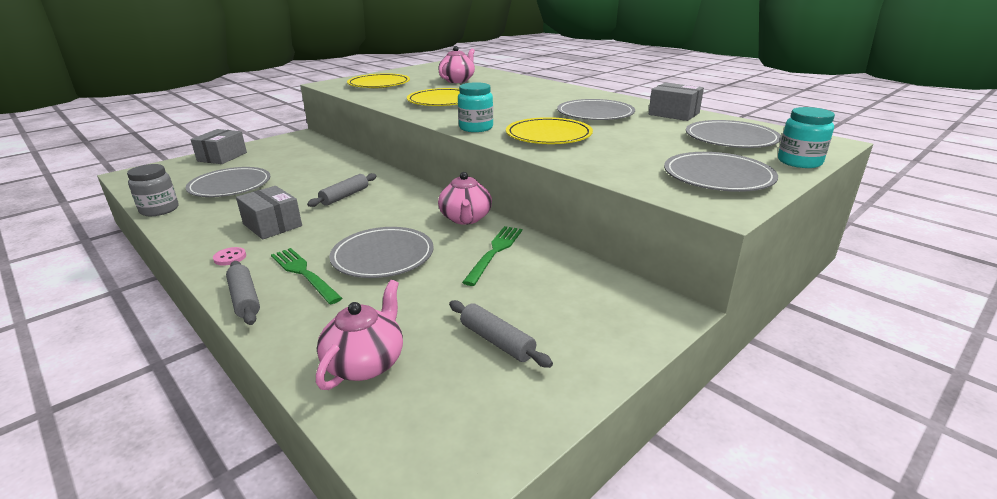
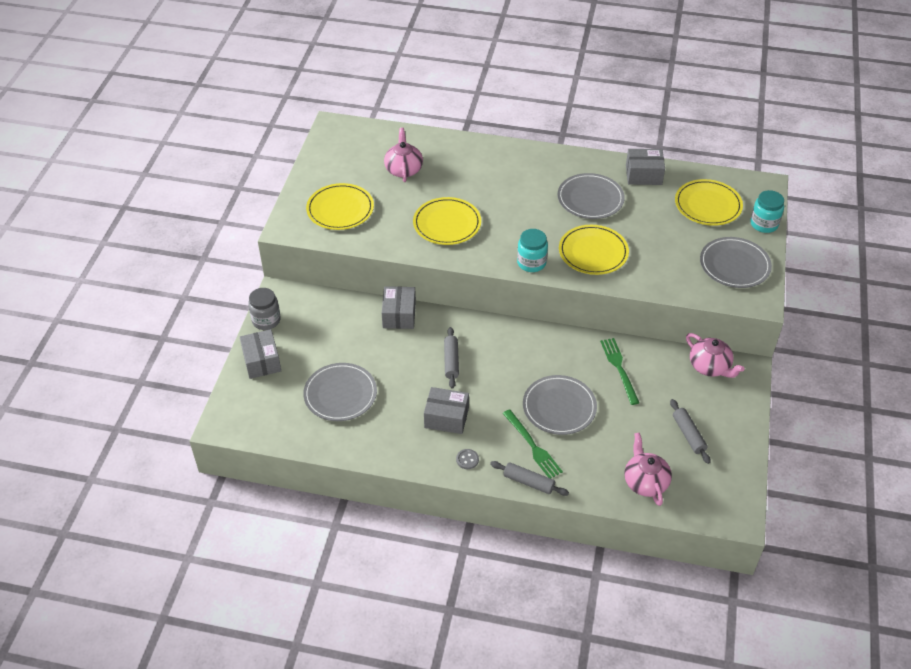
camera: 35 degrees left, 20 degrees up
(159, 210) = (334, 447): grey jar -> grey jar (266, 320)
(230, 257) = (467, 459): pink button -> grey button
(304, 273) = (533, 446): green fork -> green fork turned 135 degrees counterclockwise
(355, 164) = (399, 315): none -> grey box
(466, 218) = (566, 344): pink teapot -> pink teapot (710, 366)
(497, 341) = (688, 435): grey rolling pin -> grey rolling pin turned 60 degrees clockwise
(731, 139) = (708, 205): grey plate -> yellow plate

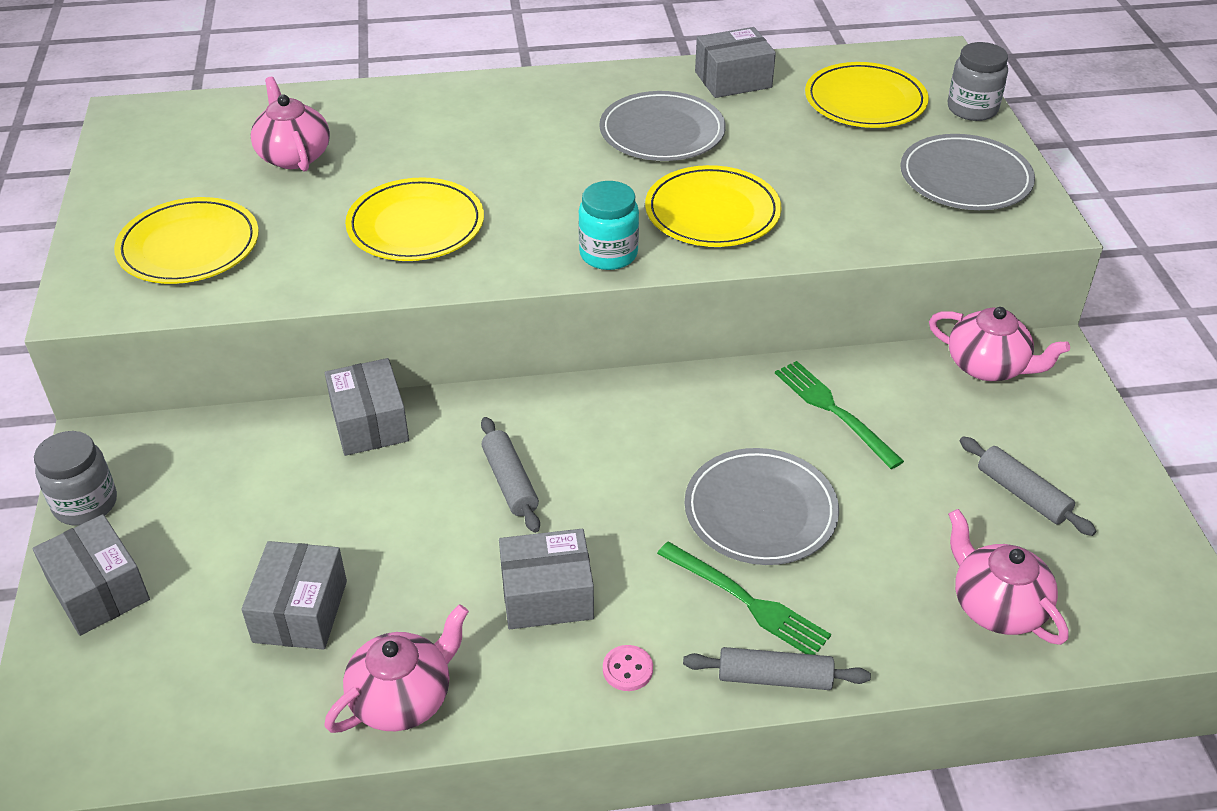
camera: 20 degrees left, 5 degrees down
(340, 394) = (300, 611): grey plate -> grey box
(369, 443) = (403, 698): none -> pink teapot
(467, 459) = (627, 669): grey button -> pink button
(764, 224) = (972, 109): turquoise jar -> grey jar

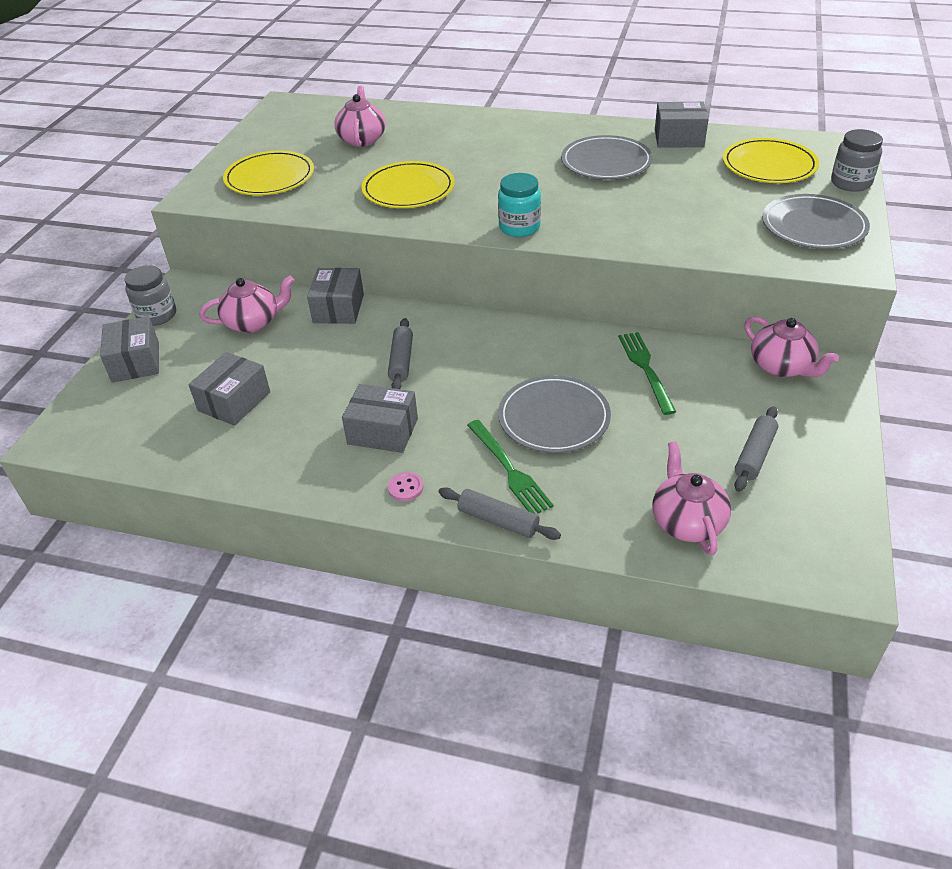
camera: 25 degrees right, 0 degrees up
(403, 698) = (261, 465): pink teapot -> pink teapot (253, 322)
(712, 212) = (608, 215): yellow plate -> none
(1022, 494) = (754, 455): grey rolling pin -> grey rolling pin turned 45 degrees clockwise

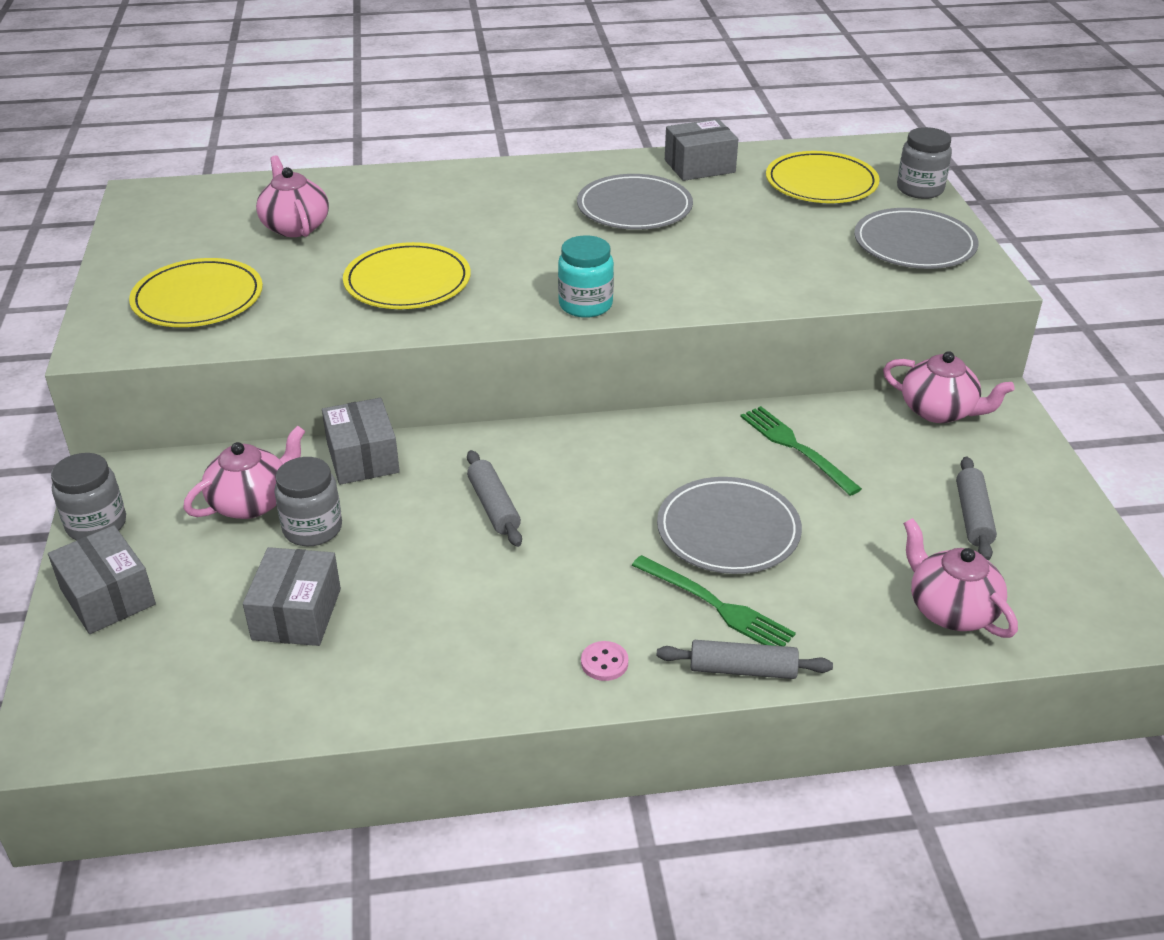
camera: 25 degrees left, 5 degrees down
(278, 348) = (312, 529): none -> grey jar
(383, 431) = (528, 600): grey box -> none

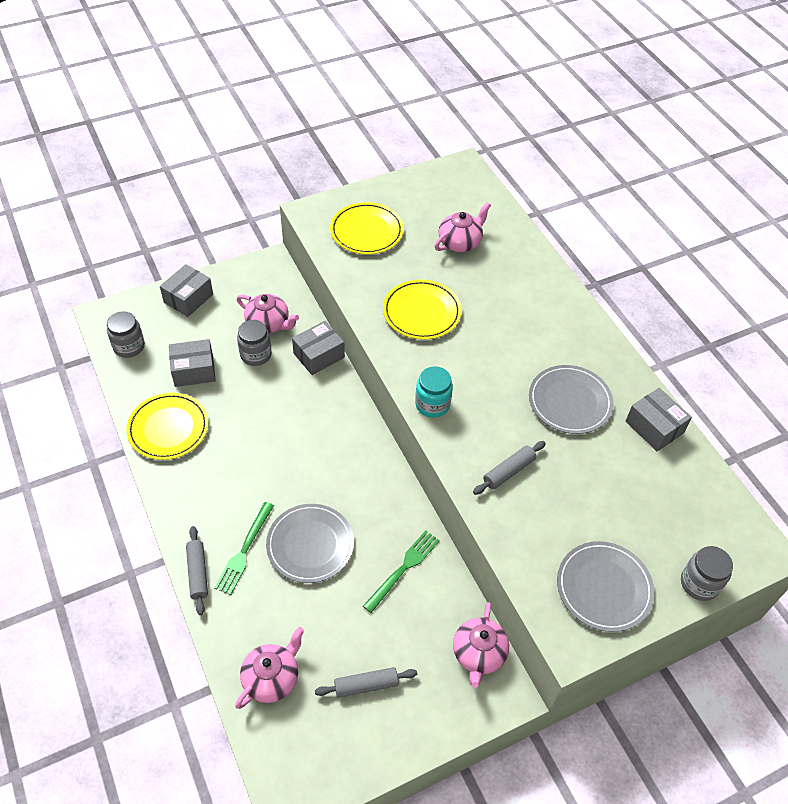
camera: 70 degrees right, 15 degrees up
(96, 525) = (235, 273): grey jar -> grey jar (129, 347)
(494, 506) = (296, 425): grey rolling pin -> grey rolling pin (508, 471)
(604, 662) = (189, 507): pink button -> none
(821, 183) = (671, 511): yellow plate -> yellow plate (168, 428)

